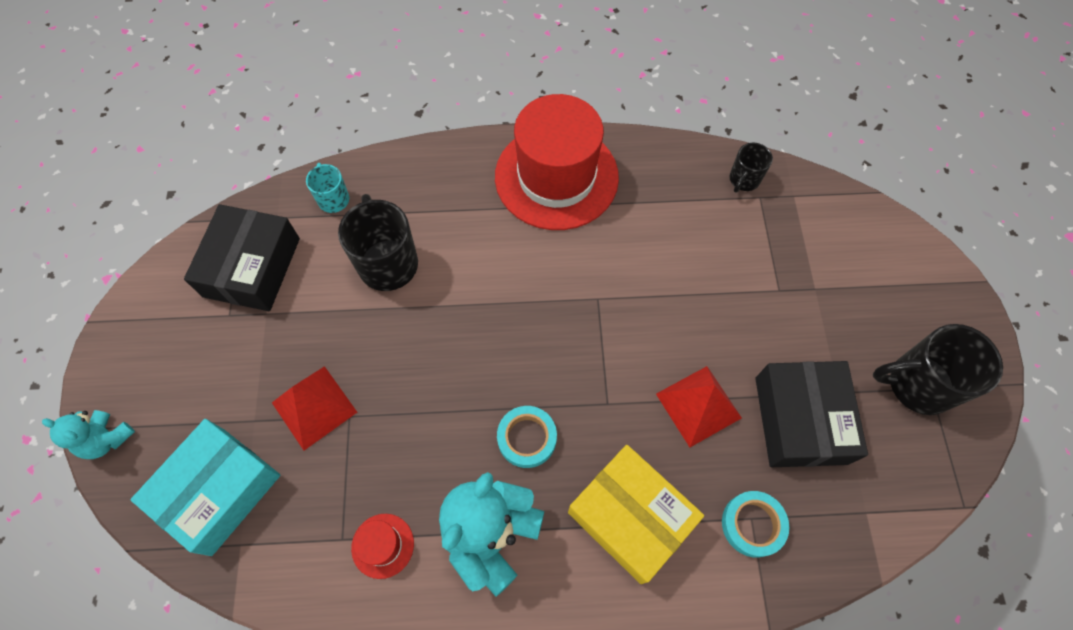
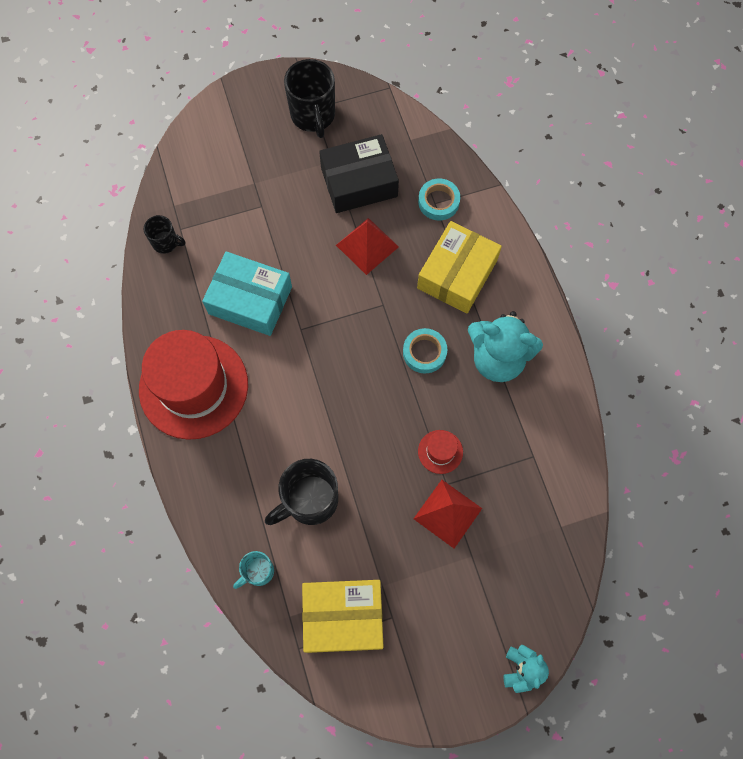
camera: 105 degrees left, 5 degrees up
(218, 491) = (530, 560): turquoise box -> turquoise box (250, 300)
(252, 267) = (343, 617): black box -> yellow box
(382, 545) = (528, 427): red hat -> red hat (440, 451)

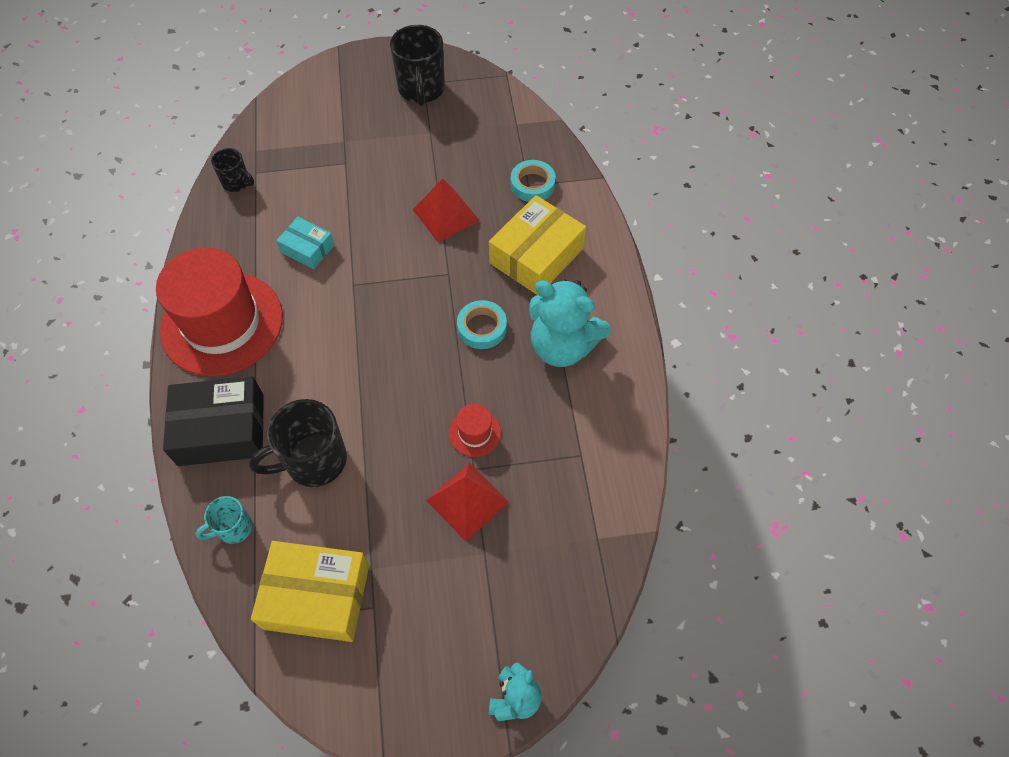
camera: 10 degrees right, 10 degrees down
(250, 300) = (307, 248): turquoise box -> turquoise box, size x0.56
(359, 182) = (453, 155): black box -> black box (221, 429)

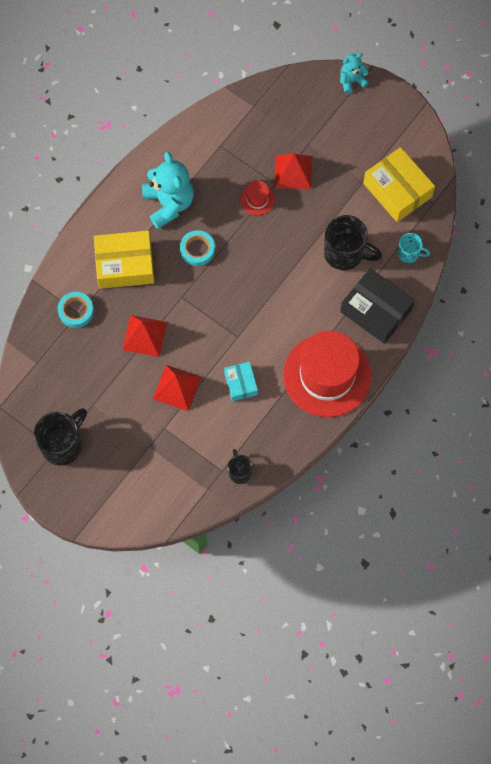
camera: 135 degrees left, 10 degrees up
(367, 199) = (177, 387): none -> red pyramid

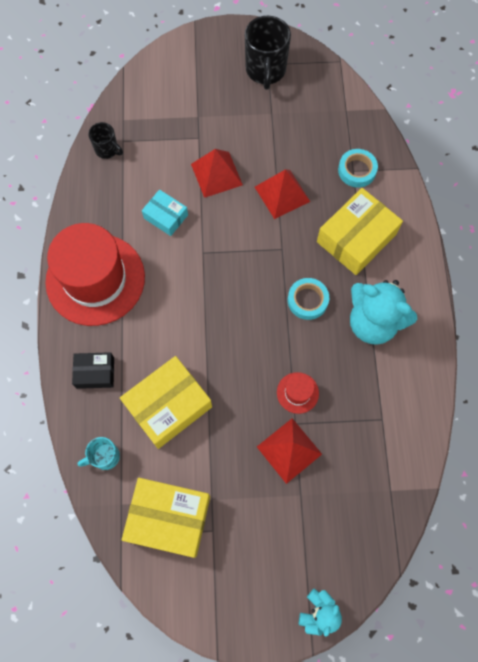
camera: 140 degrees right, 0 degrees up
(345, 254) = (168, 406): black mug -> yellow box
(376, 311) = (95, 372): black box -> black box, size x0.56

